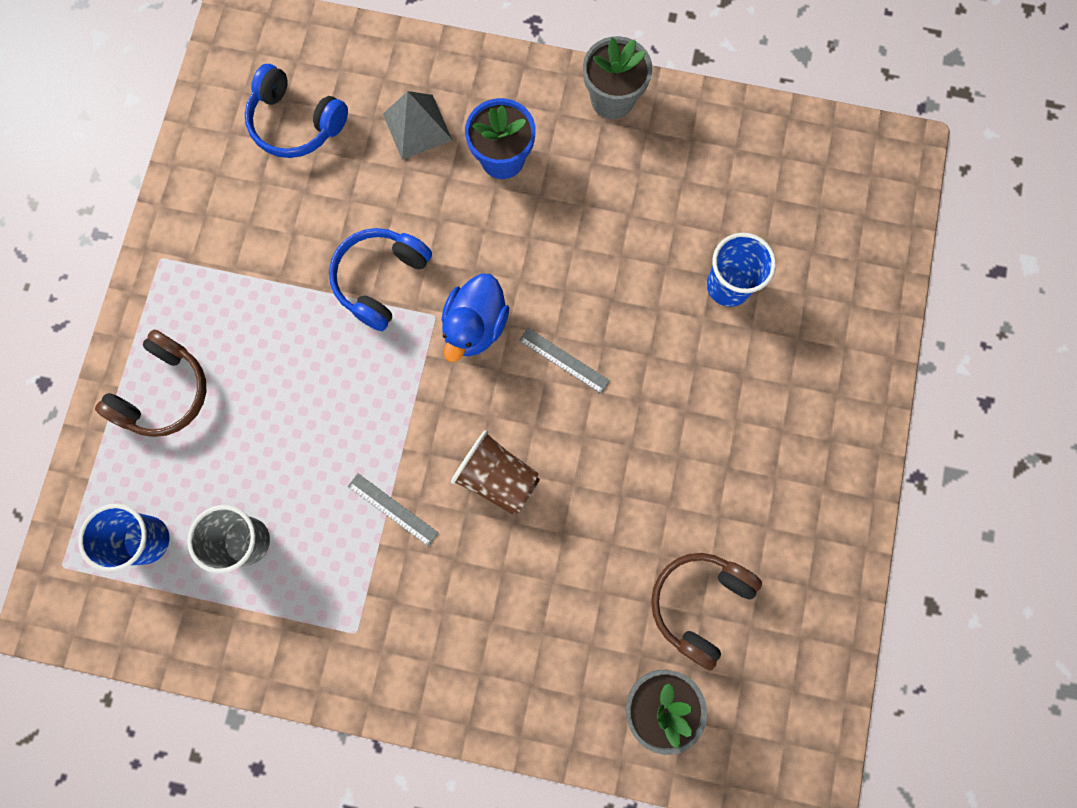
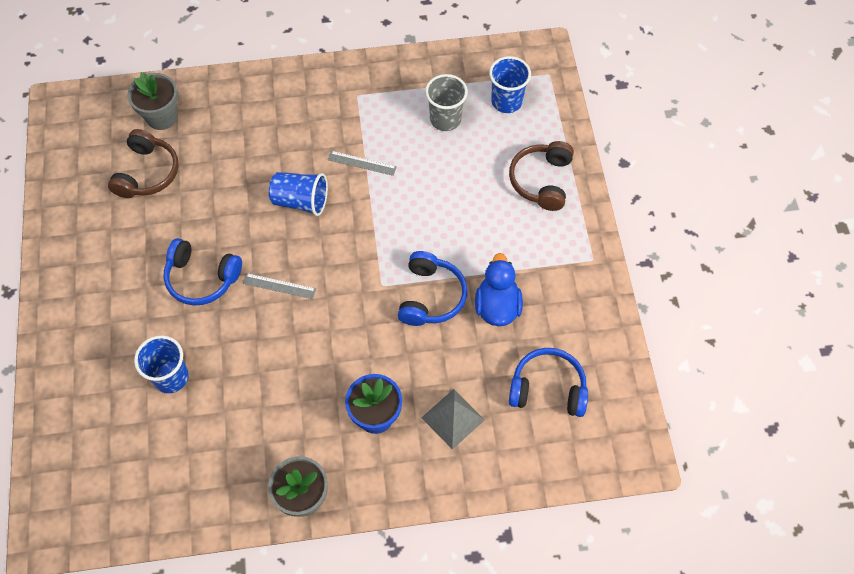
camera: 160 degrees right, 15 degrees down
(475, 326) = (350, 288): blue duck -> blue duck (497, 306)
(497, 477) = (301, 201): brown cup -> blue cup
(660, 407) = (202, 278): none -> blue headphones

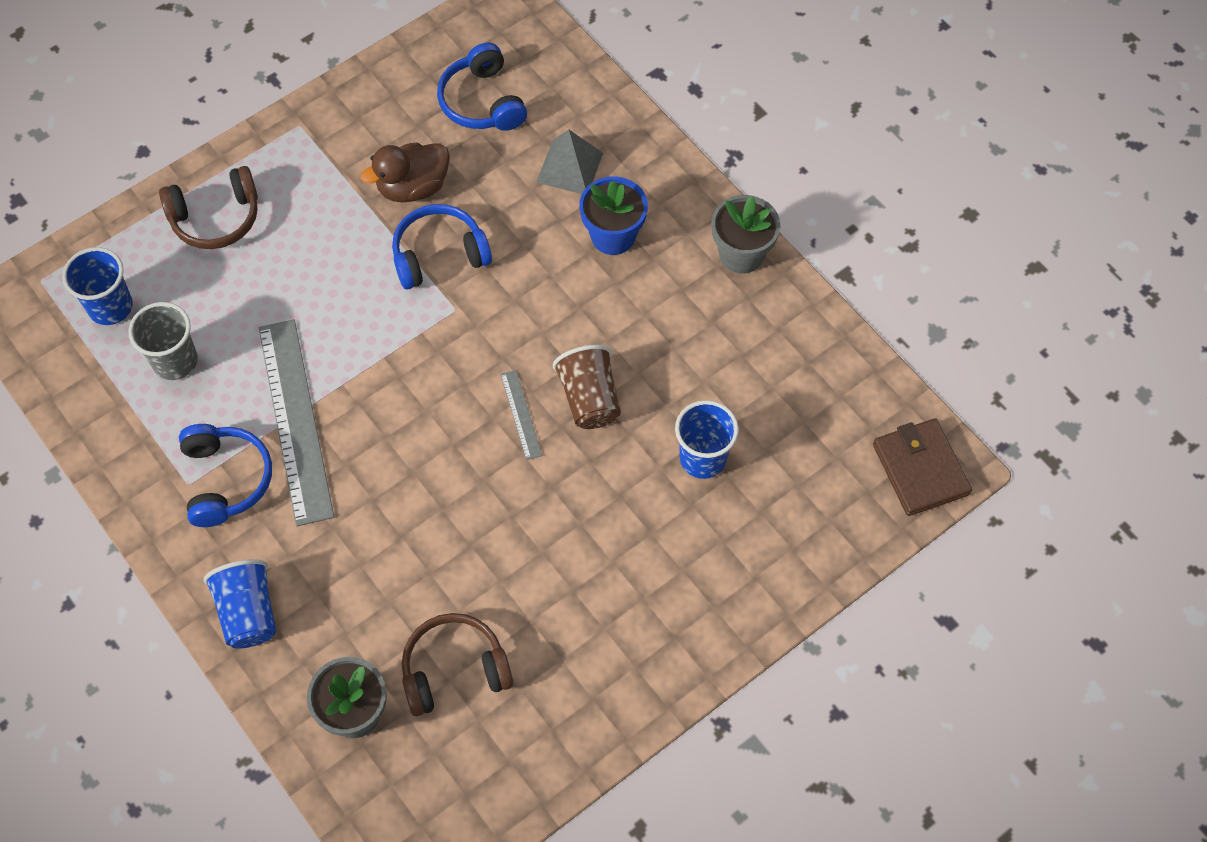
camera: 120 degrees left, 0 degrees up
(58, 514) = (920, 469): none -> brown wallet
(202, 278) = (563, 505): blue headphones -> blue headphones (226, 480)
(261, 332) = (589, 399): none -> brown cup
(301, 201) = (391, 458): blue cup -> blue cup (248, 613)
(362, 163) = (295, 420): grey ruler -> grey ruler, size x2.27
(497, 306) = (413, 187): blue duck -> brown duck

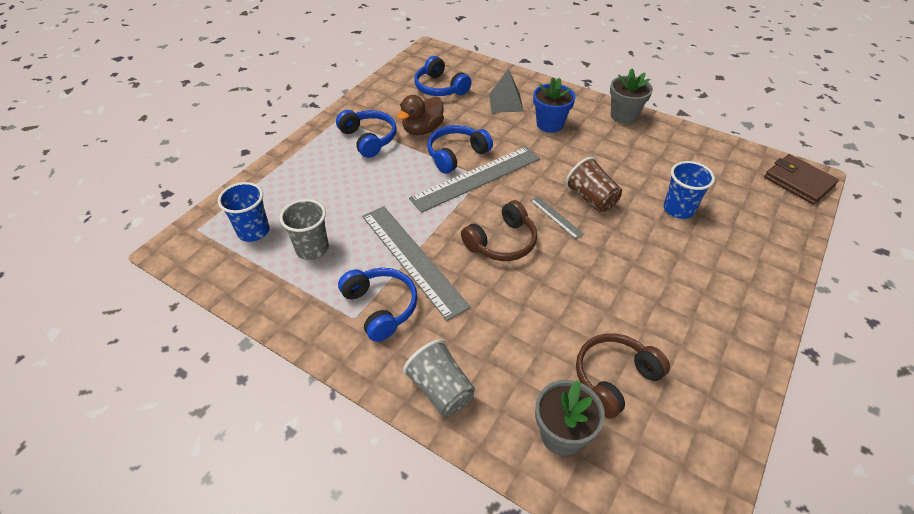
camera: 20 degrees left, 15 degrees down
(216, 218) = (307, 170): brown headphones -> brown headphones (502, 242)
(248, 613) = (440, 389): blue cup -> grey cup
(326, 182) = (369, 139): none -> blue headphones
(446, 309) = (476, 178): none -> grey ruler

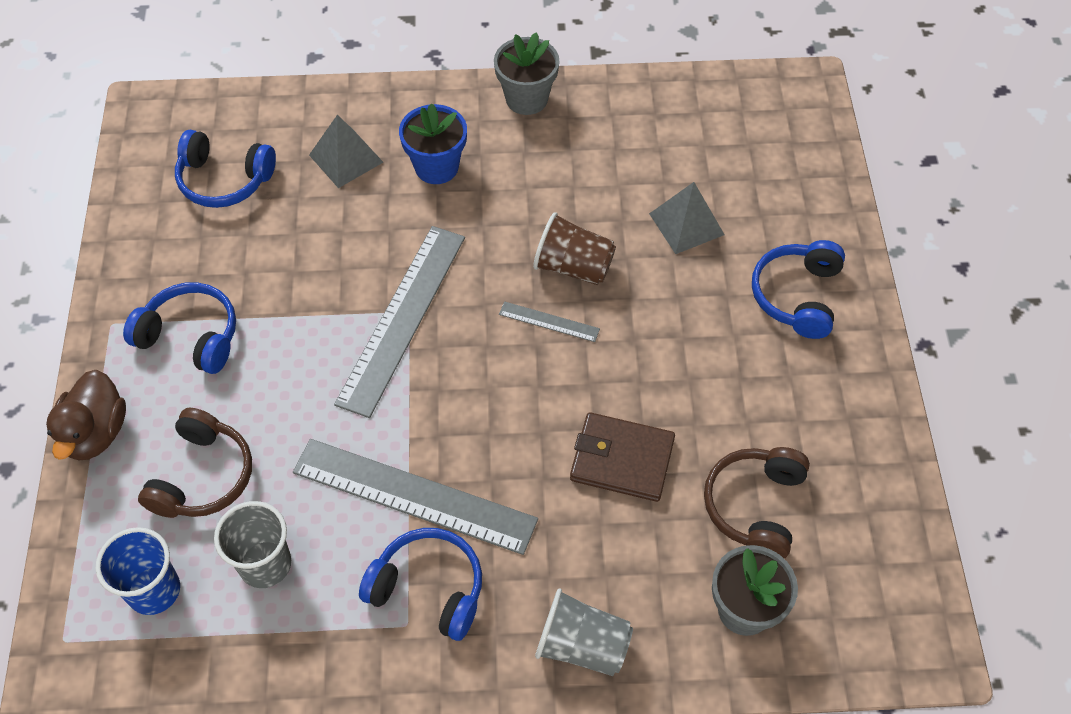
camera: 35 degrees left, 10 degrees up
(422, 130) = (260, 275): brown duck -> brown duck (96, 433)
(456, 155) = (345, 293): blue headphones -> blue headphones (797, 296)
(502, 242) = (508, 401): brown headphones -> brown headphones (203, 476)
(678, 209) = (686, 224): blue cup -> grey pyramid
(798, 182) = (796, 102): brown wallet -> brown wallet (622, 459)

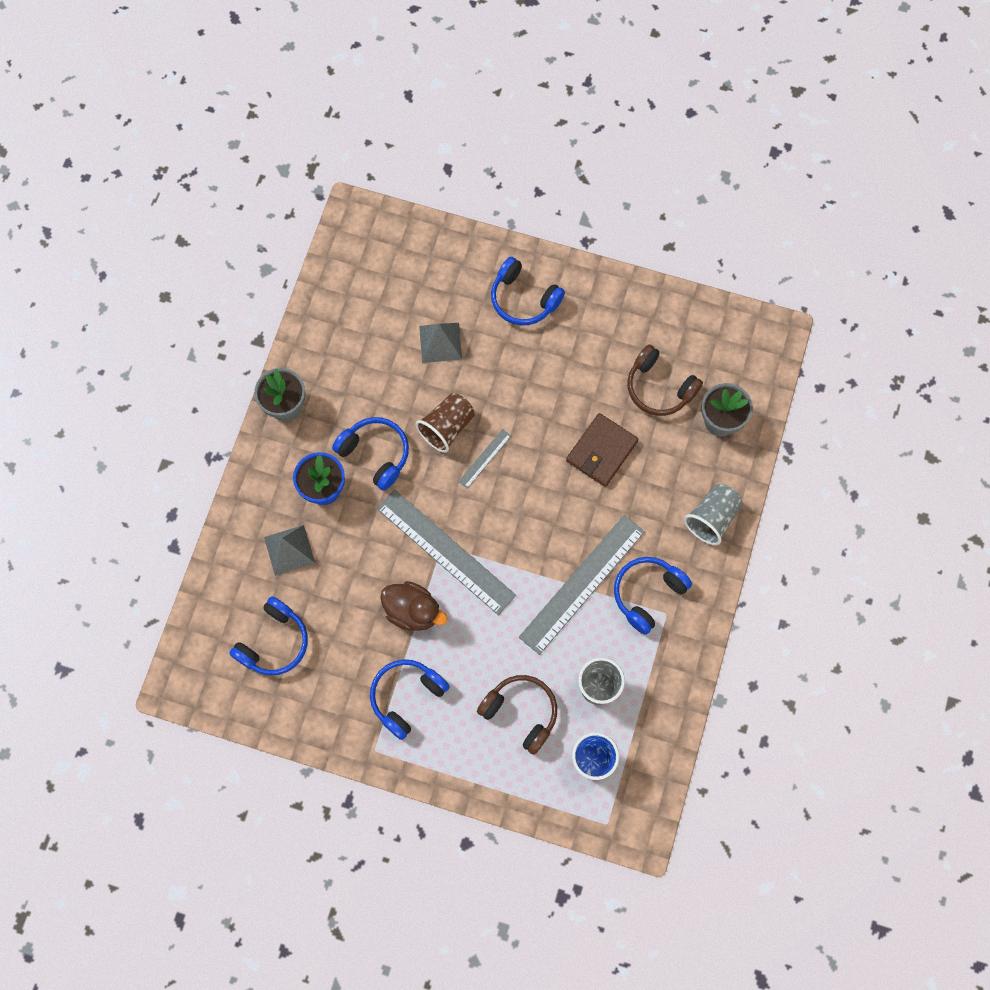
camera: 70 degrees left, 15 degrees up
(96, 433) = (462, 777): brown duck -> brown duck (413, 611)
(503, 203) = (375, 454): none -> blue headphones

